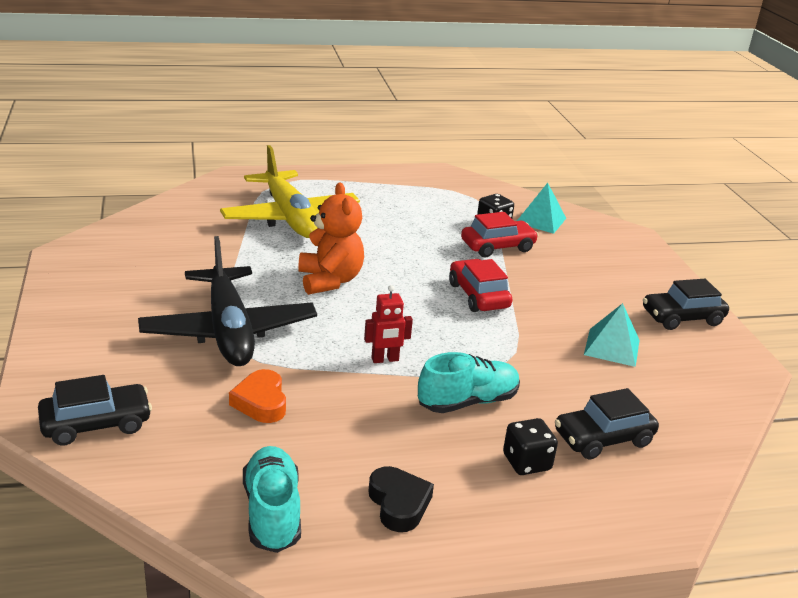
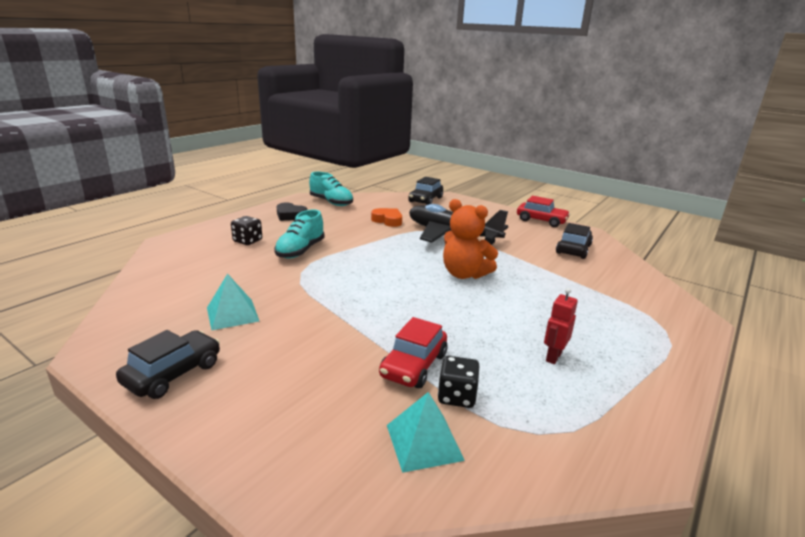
camera: 140 degrees right, 5 degrees down
(290, 217) = (580, 303): yellow plane -> none
(385, 359) = (365, 251): red robot -> red robot (553, 357)
(478, 296) = (367, 308): red car -> red car (541, 220)
(603, 438) = (211, 262): black car -> black car (573, 249)

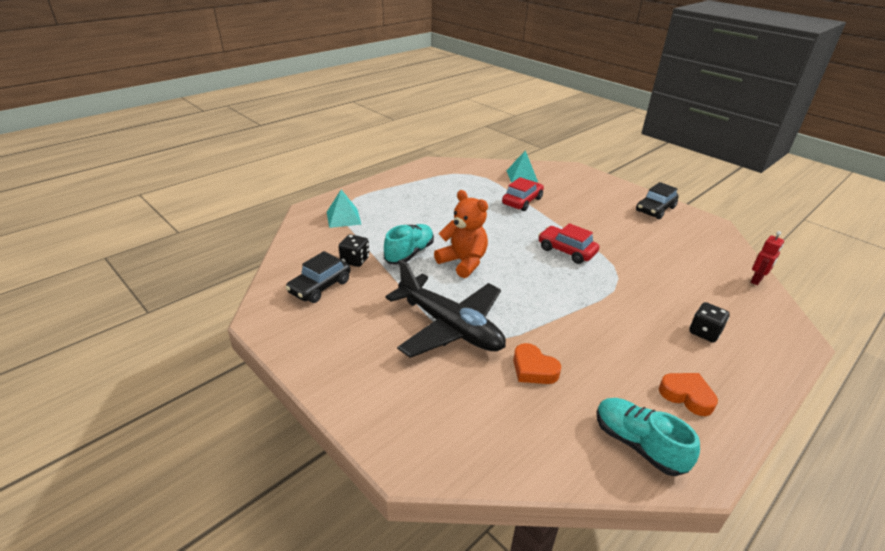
camera: 170 degrees left, 10 degrees up
(232, 314) = (650, 241): turquoise pyramid -> turquoise pyramid (343, 218)
(290, 215) = (686, 396): black heart -> orange heart
(300, 251) = (632, 309): turquoise shoe -> turquoise shoe (409, 253)
(425, 200) = (457, 445): black car -> none
(457, 396) = (502, 188): black dice -> black dice (355, 260)
(541, 220) = (298, 351): red car -> red car (566, 251)
(553, 357) = (437, 198): red robot -> red robot (757, 280)

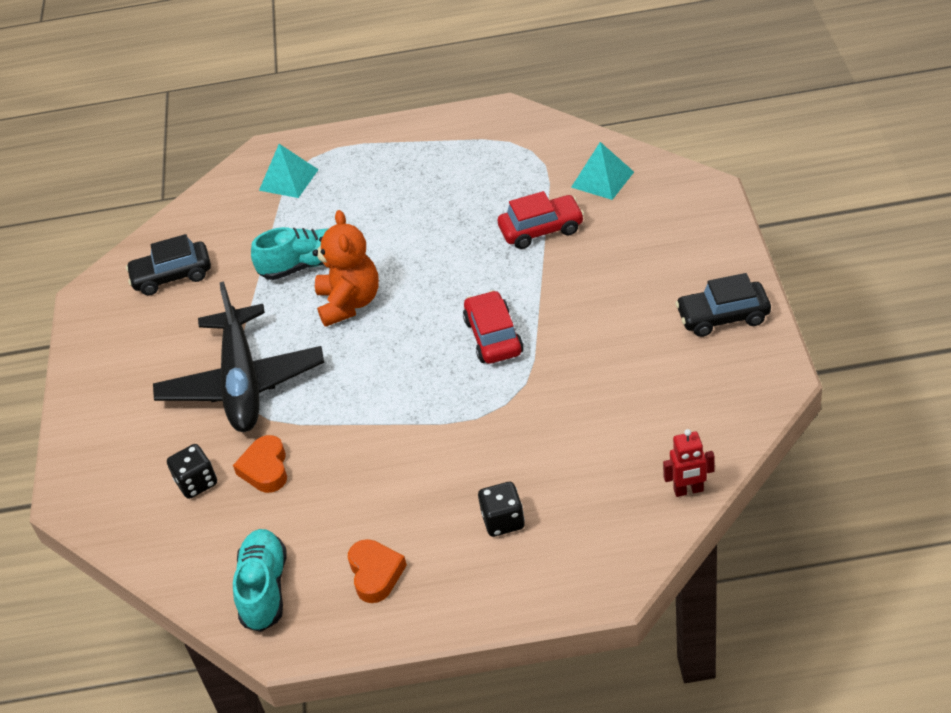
camera: 45 degrees right, 10 degrees up
(355, 260) = (239, 252): black dice -> black dice (196, 483)

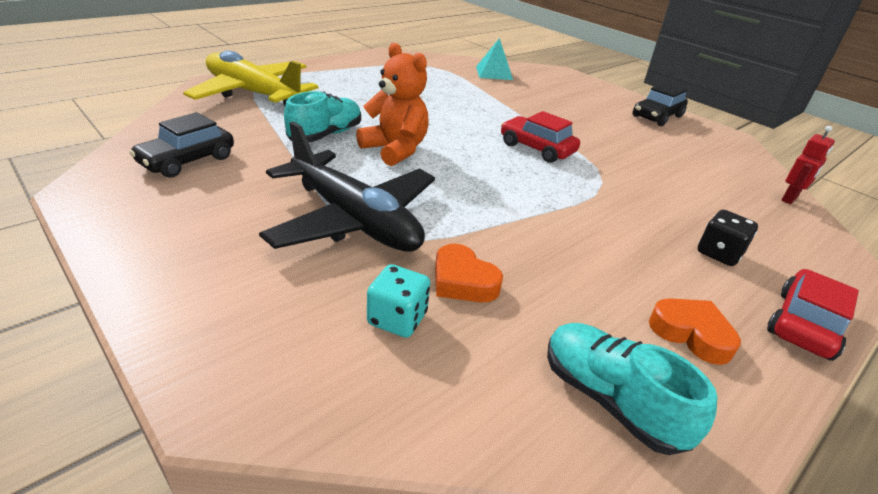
camera: 45 degrees left, 10 degrees down
(196, 483) = (397, 319): black dice -> turquoise dice
(289, 179) = (253, 93): turquoise pyramid -> yellow plane
(541, 229) = (489, 96): red car -> red car (804, 324)

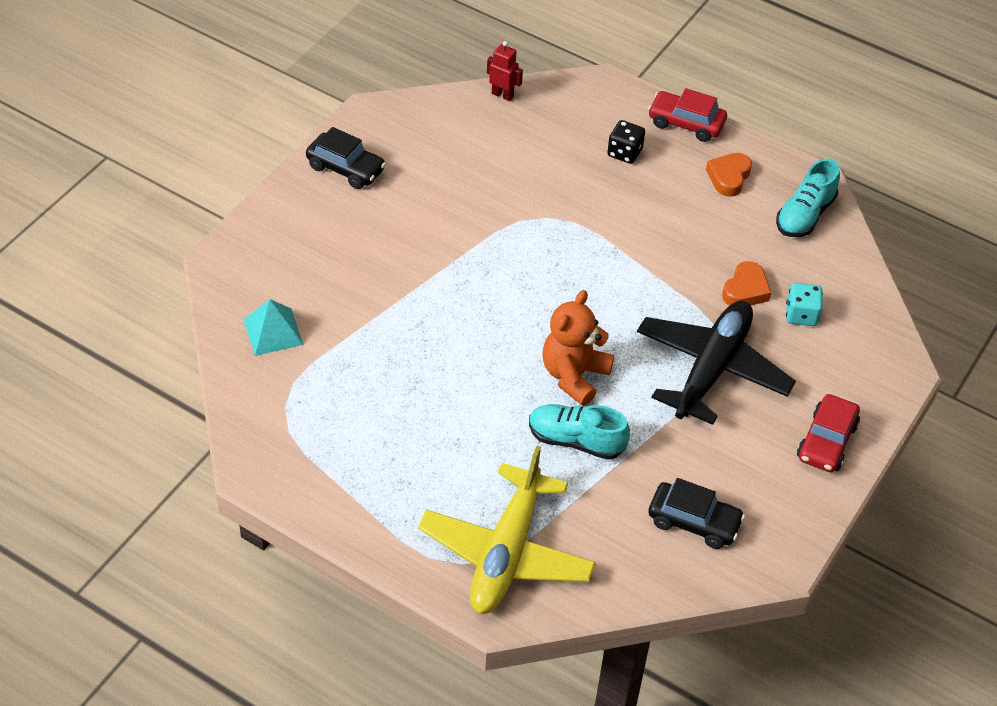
camera: 105 degrees left, 15 degrees up
(536, 148) = (502, 267): red car -> red car (826, 441)

